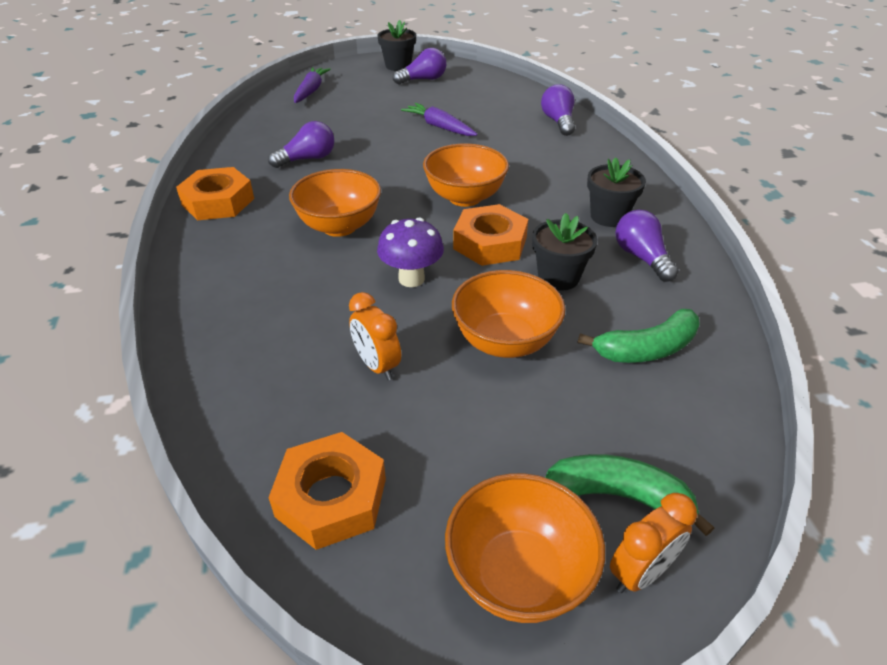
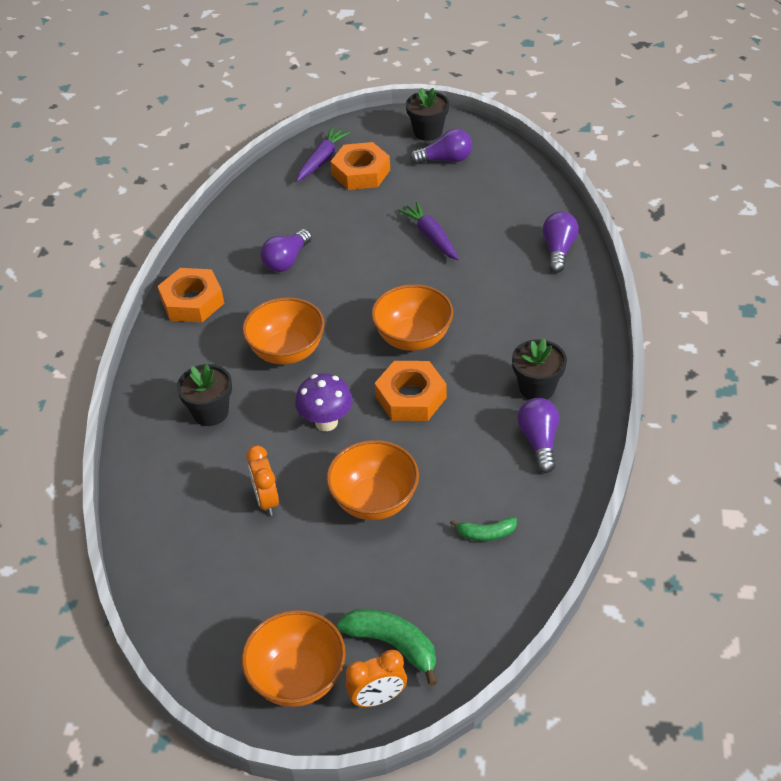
camera: 20 degrees right, 5 degrees up
(307, 159) = (287, 260): purple light bulb -> purple light bulb turned 135 degrees clockwise
(331, 497) = (198, 596): orange nut -> orange nut (361, 172)
(558, 277) = (452, 447): black flower pot -> black flower pot (210, 412)
(646, 349) = (486, 533): green banana -> green banana, size x0.60

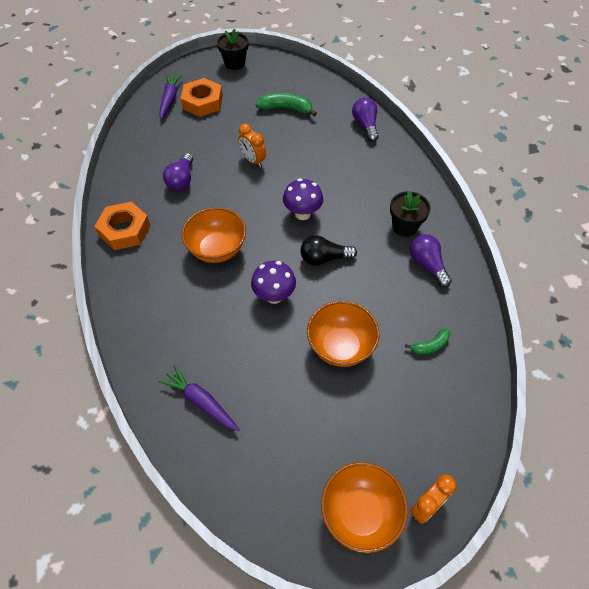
camera: 25 degrees left, 10 degrees up
(210, 412) = (183, 315): black flower pot -> none
(266, 500) = (261, 372): orange clock -> orange clock (253, 160)
(393, 645) = (414, 457): green banana -> green banana (286, 109)
(411, 397) = (324, 258): orange nut -> black light bulb
(413, 338) = (302, 214): orange bowl -> purple mushroom
(431, 237) = (276, 137): purple carrot -> purple carrot (201, 402)
(445, 159) = (257, 80): purple light bulb -> none

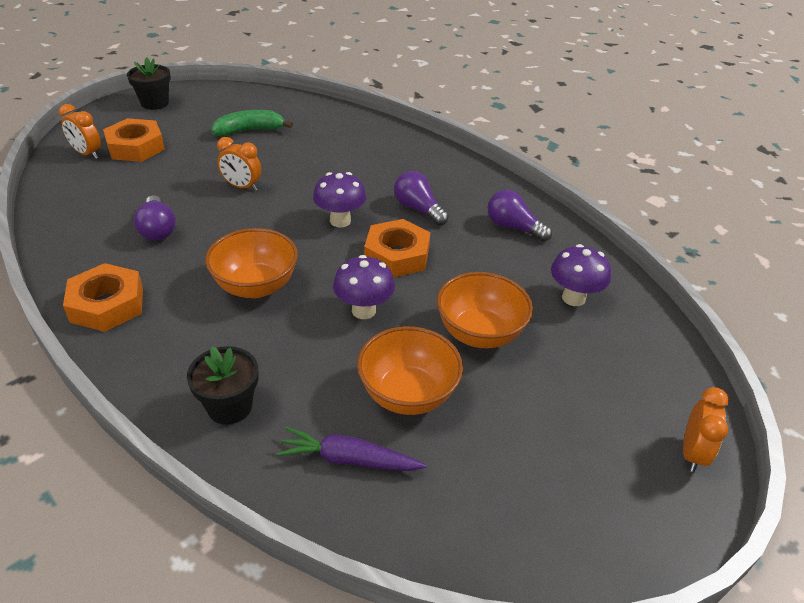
camera: 30 degrees left, 15 degrees down
(170, 99) = (87, 154): purple carrot -> orange clock
(324, 258) = (397, 255): black light bulb -> orange nut
(360, 513) = (631, 495): orange bowl -> orange bowl (408, 394)
(365, 125) = (354, 125): purple light bulb -> purple light bulb (418, 209)
(404, 226) = (463, 201): black flower pot -> black flower pot (229, 406)
(430, 345) = (573, 298): green banana -> purple mushroom

